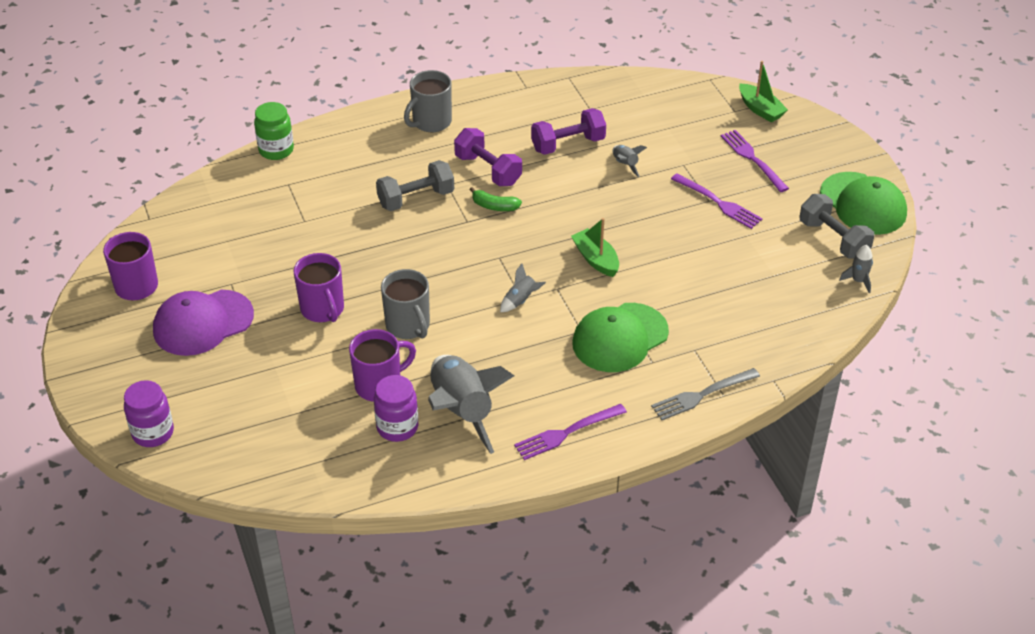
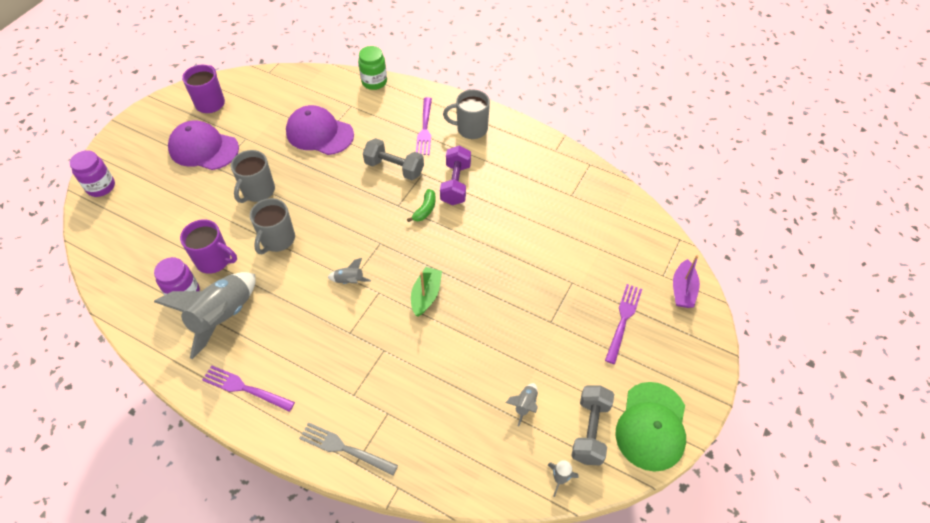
camera: 50 degrees right, 10 degrees up
(298, 226) = (319, 133): none -> purple cap
(323, 309) = (258, 191): purple mug -> grey mug
(494, 206) = (425, 209): green banana -> green banana turned 135 degrees counterclockwise
(568, 144) = (523, 207): purple dumbbell -> none
(620, 338) = (361, 359): green cap -> none
(625, 164) = (536, 250): grey rocket -> grey rocket (525, 405)
(718, 202) = (554, 329): purple fork -> purple fork (425, 128)
(760, 109) = (683, 290): green boat -> purple boat

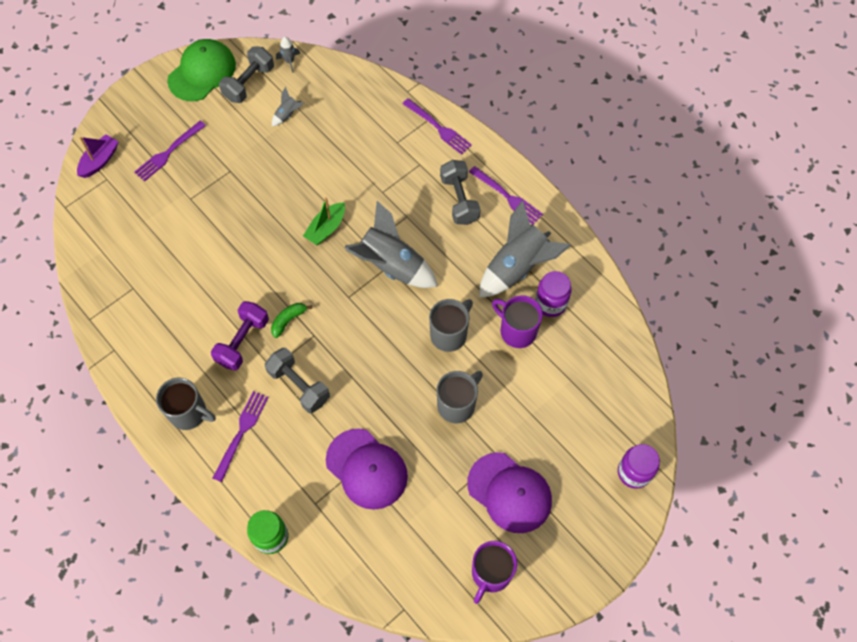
camera: 160 degrees left, 10 degrees up
(298, 368) = (459, 200): none -> grey dumbbell
(345, 448) = (438, 127): grey fork -> purple fork
(349, 281) = (391, 265): grey rocket -> grey rocket, size x2.34

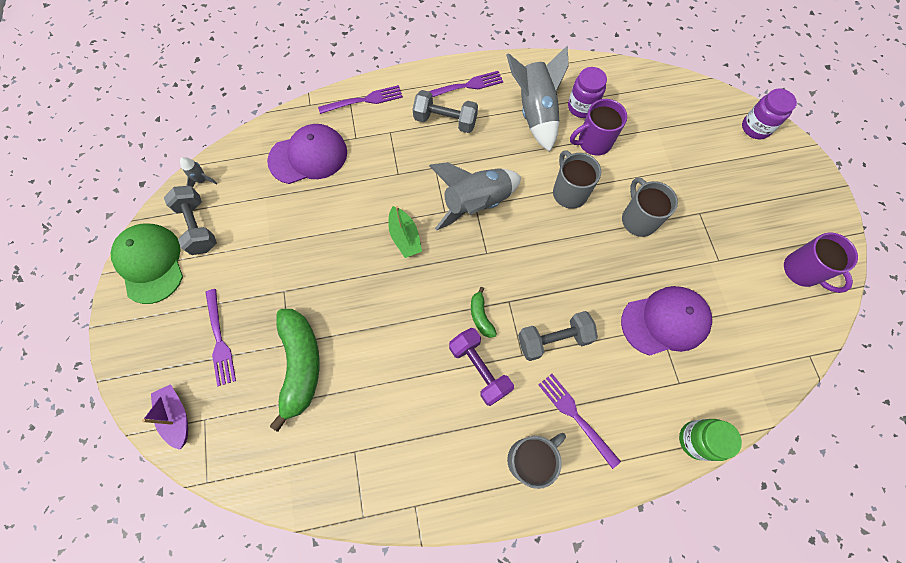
camera: 60 degrees left, 5 degrees up
(178, 216) = (300, 365): none -> green banana
(288, 115) = (260, 210): grey rocket -> none
(509, 492) = (736, 221): purple cap -> purple cap (308, 156)

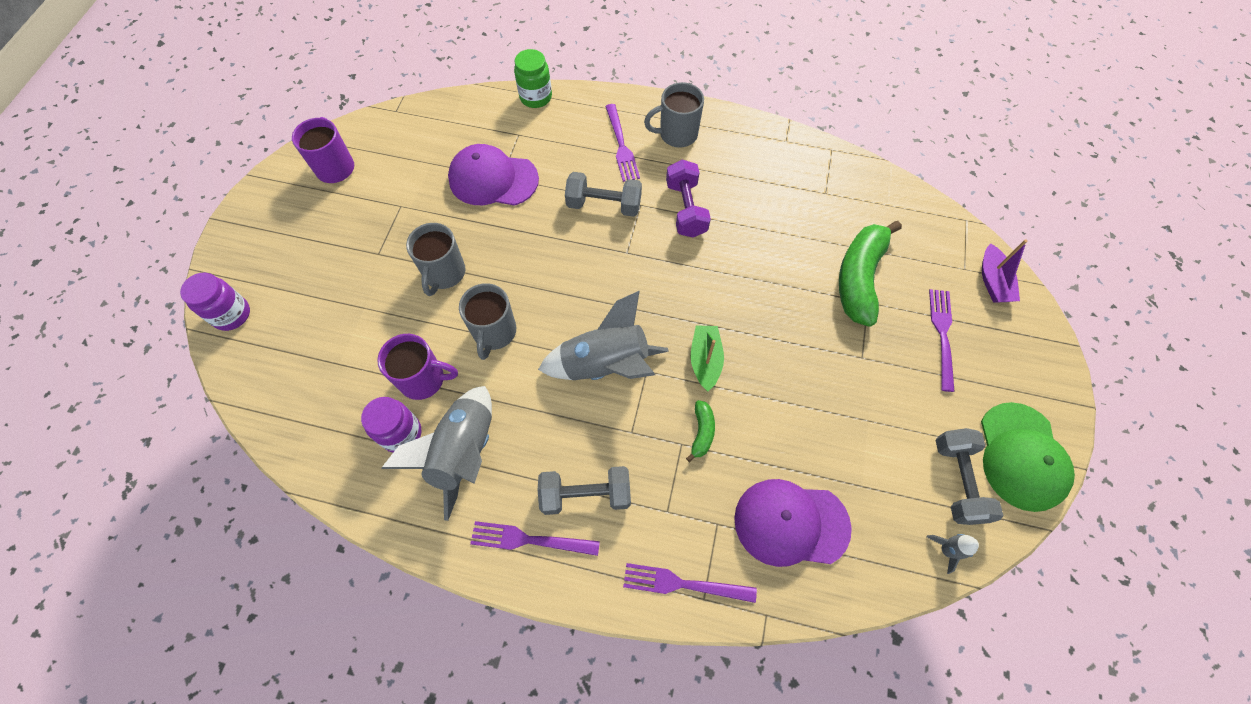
camera: 155 degrees left, 5 degrees down
(445, 121) = (586, 494): grey dumbbell -> grey dumbbell turned 45 degrees counterclockwise
(481, 316) = (662, 250): green banana -> green banana (702, 432)

